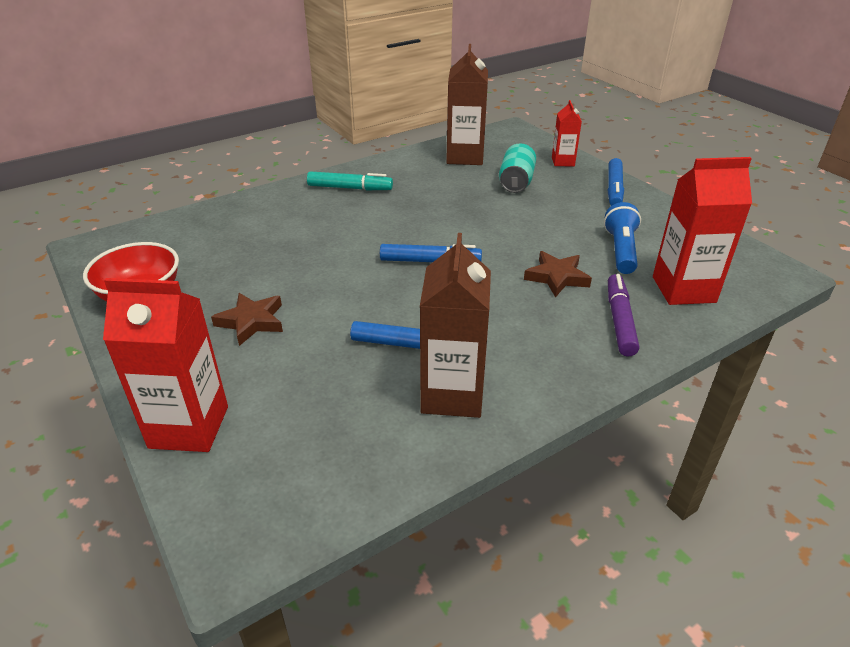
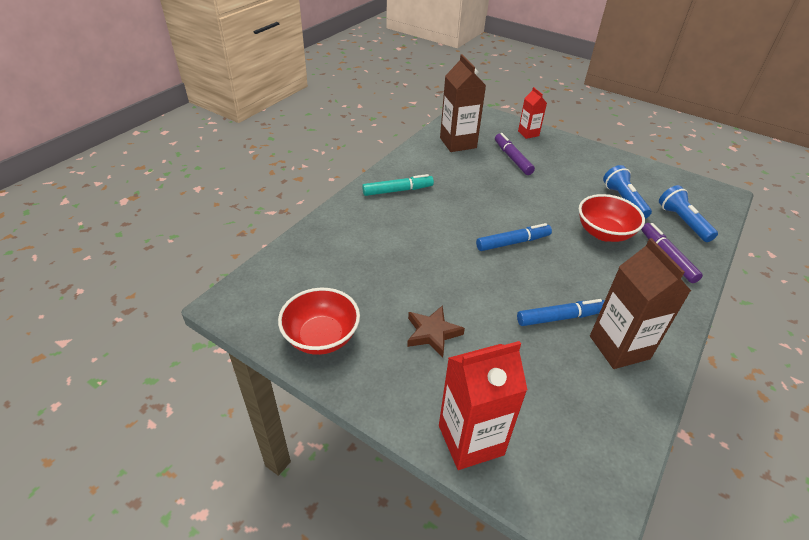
camera: 25 degrees left, 5 degrees up
(516, 182) = (512, 158): turquoise can -> purple marker
(557, 277) = (604, 233): brown star -> red bowl
(614, 189) = (579, 150): blue marker -> none
(683, 289) = (682, 222): red carton -> blue flashlight

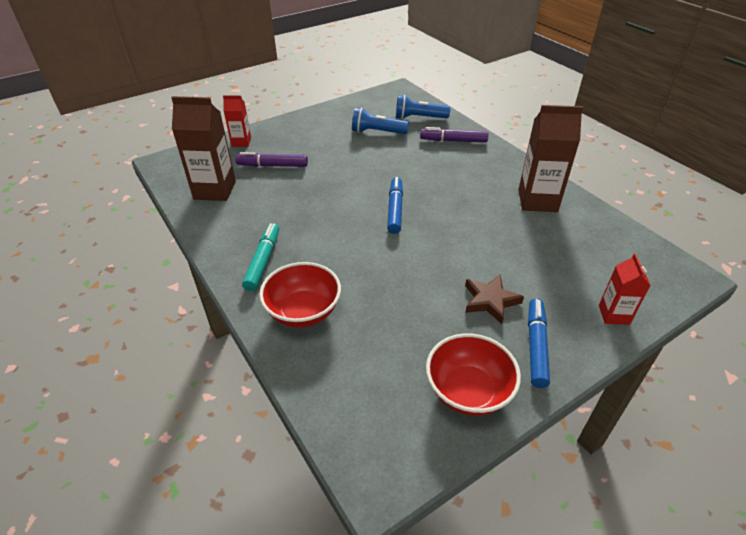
camera: 65 degrees left, 0 degrees up
(471, 440) = (614, 315): red carton -> red carton, size x0.56
(560, 317) = (497, 217): blue marker -> blue marker (536, 346)
(604, 233) = (411, 157): red bowl -> red bowl (303, 311)

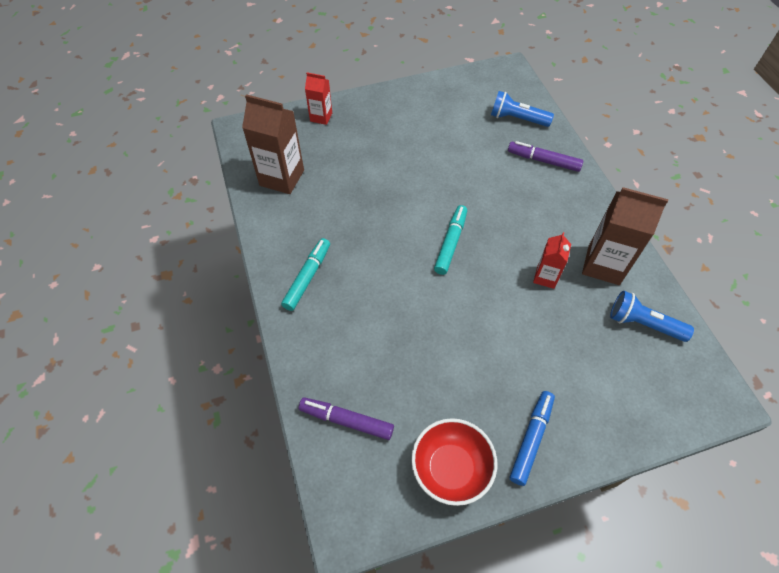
camera: 15 degrees right, 15 degrees up
(272, 165) = (344, 157): purple marker -> purple marker (346, 421)
(303, 311) = (329, 344): red bowl -> none
(377, 132) = (465, 131): blue flashlight -> blue flashlight (643, 324)
(395, 209) = (450, 243): blue marker -> turquoise marker
(490, 301) = (507, 377): brown star -> none
(614, 315) = (622, 425): red carton -> red carton (545, 277)

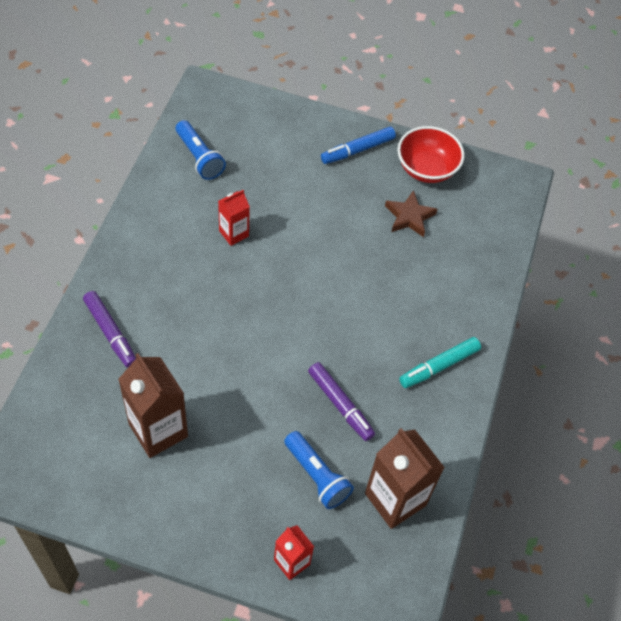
camera: 150 degrees left, 0 degrees up
(346, 421) = (479, 238): purple marker -> purple marker (340, 404)
(425, 396) = (409, 217): none -> brown star
(450, 243) = (284, 313): turquoise marker -> none
(517, 119) = (78, 399): blue flashlight -> blue flashlight (317, 476)
(603, 265) = (176, 211): brown carton -> brown carton (158, 430)

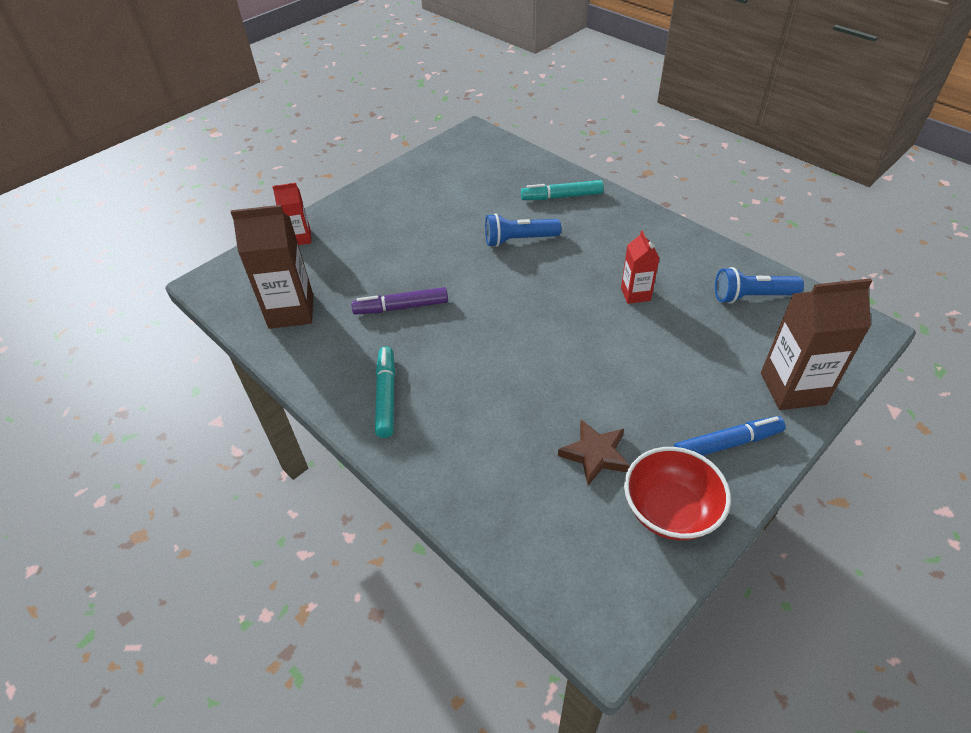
camera: 125 degrees right, 10 degrees down
(111, 332) = (561, 197): purple marker -> turquoise marker
(158, 430) = (457, 201): brown carton -> brown carton (792, 388)
(317, 476) = (351, 272): blue flashlight -> blue flashlight (519, 240)
(357, 150) = (727, 443): blue marker -> blue marker turned 75 degrees clockwise

